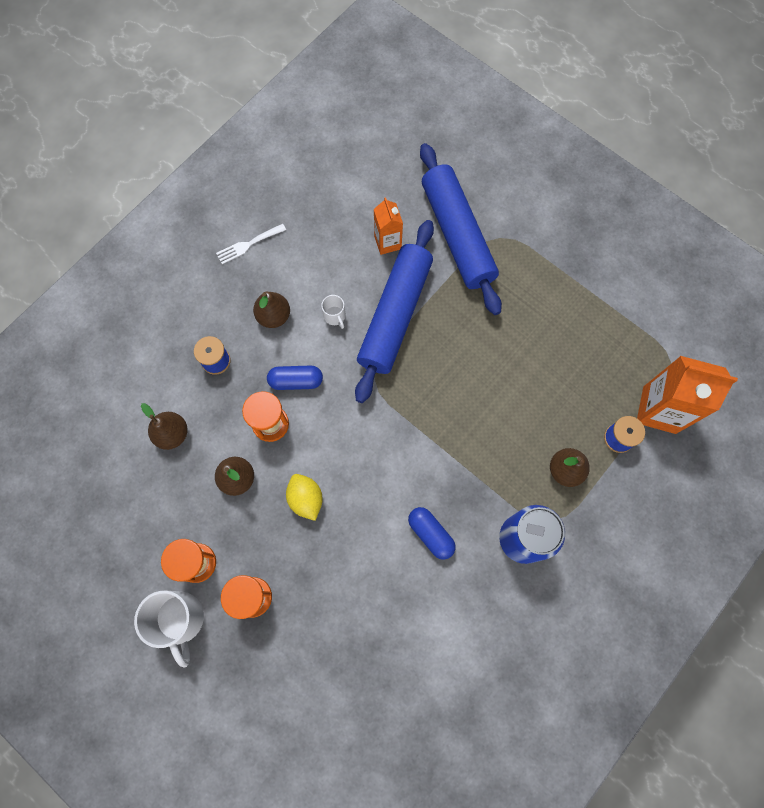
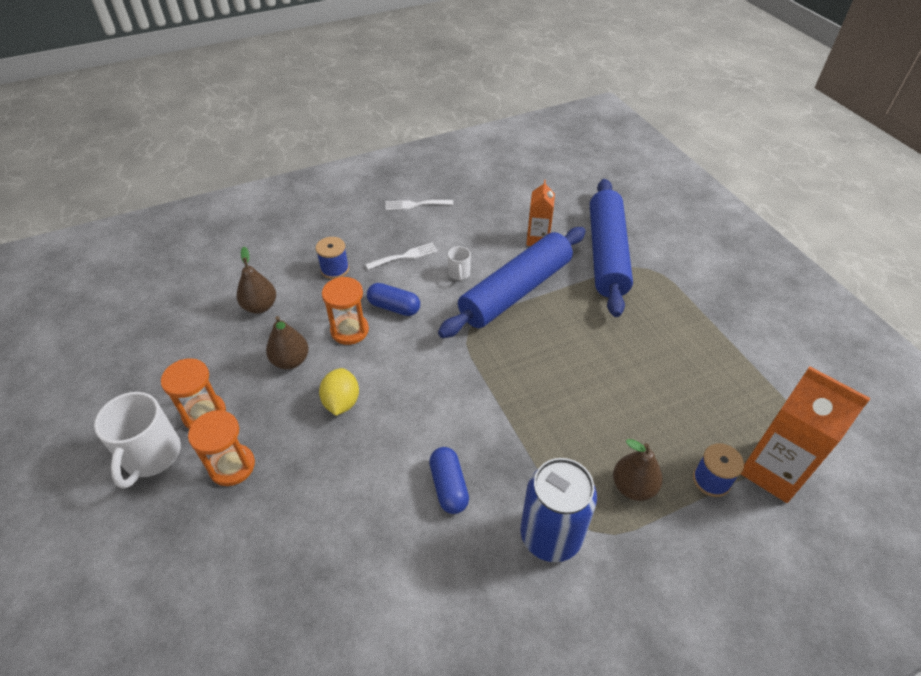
camera: 25 degrees right, 25 degrees down
(274, 316) = (405, 256): brown pear -> white fork

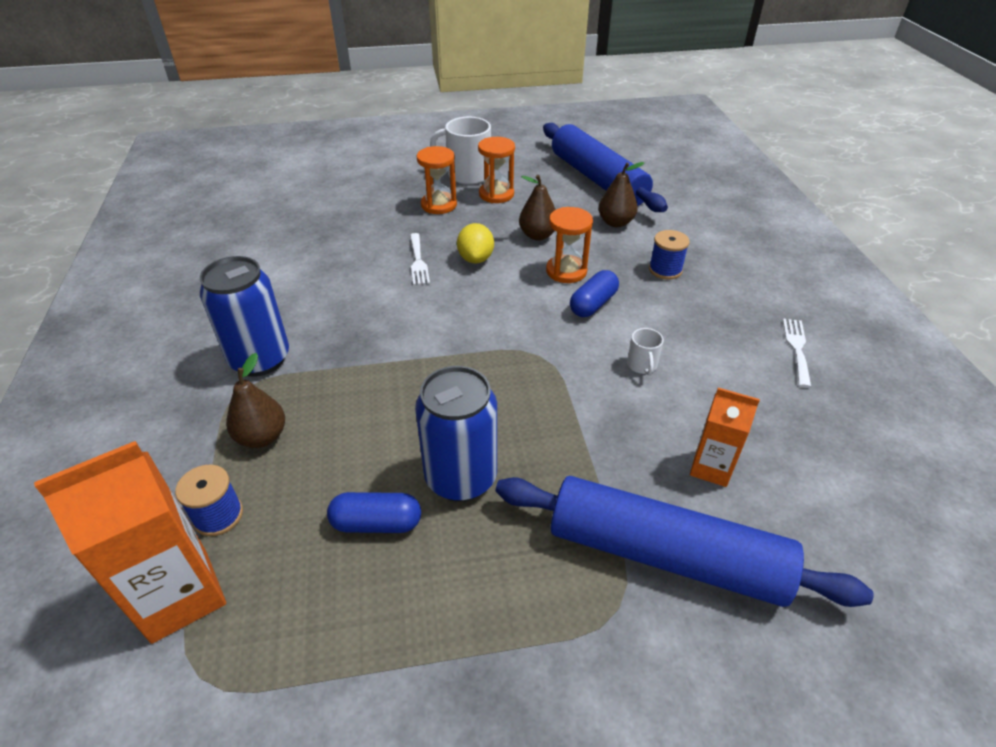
camera: 105 degrees right, 5 degrees down
(341, 402) = (476, 259): yellow lemon -> yellow lemon turned 75 degrees clockwise
(405, 256) = (683, 324): white fork -> white fork (418, 261)
(448, 486) = (351, 307): blue capsule -> blue capsule (377, 523)
(459, 274) = (642, 365): white mug -> white mug turned 105 degrees counterclockwise
(516, 291) = (597, 413): blue rolling pin -> blue rolling pin (597, 179)
(604, 349) = (461, 477): none -> blue can

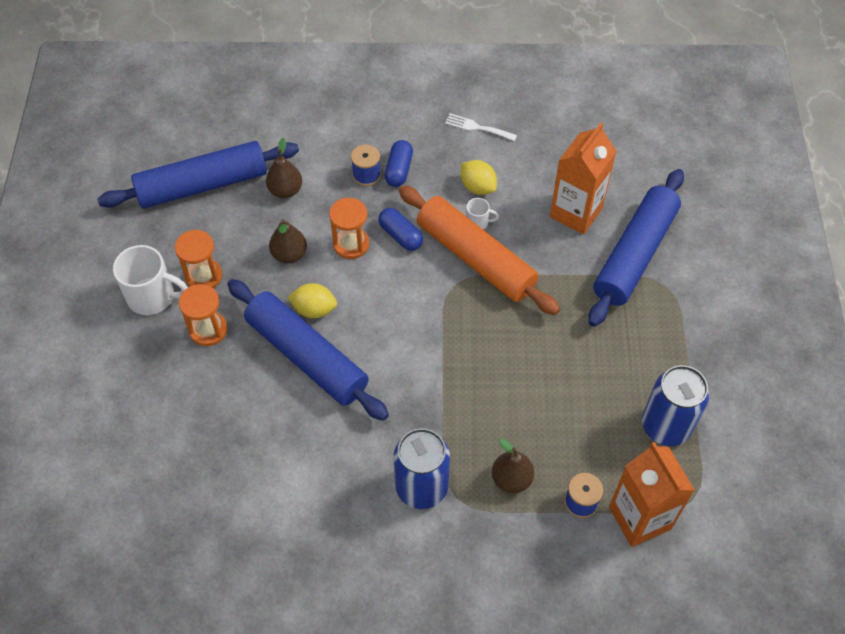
camera: 80 degrees left, 15 degrees up
(377, 523) = (597, 404): blue capsule -> blue capsule (399, 170)
(418, 261) = (306, 357): white fork -> blue rolling pin
(461, 477) = (566, 351): blue can -> blue can (666, 426)
(467, 174) = (152, 296): white mug -> white mug turned 105 degrees counterclockwise
(585, 369) = (475, 258): none -> orange rolling pin
(699, 359) = (477, 187): none -> yellow lemon
(711, 468) = (576, 212): orange carton -> orange carton, size x1.71

